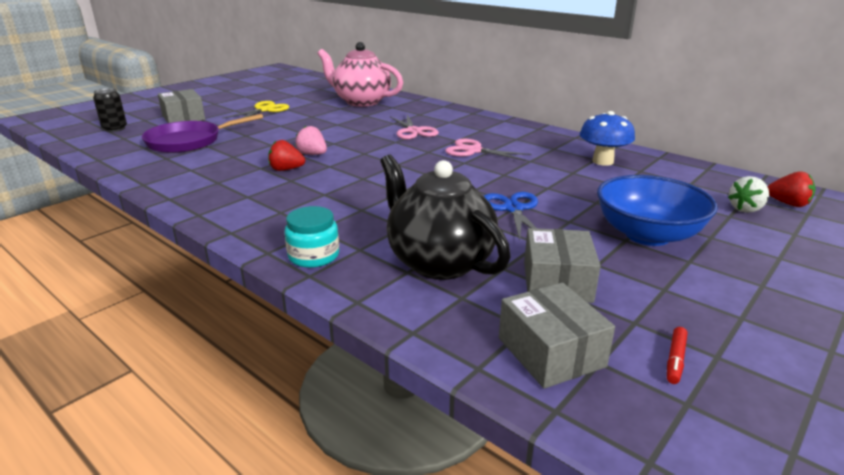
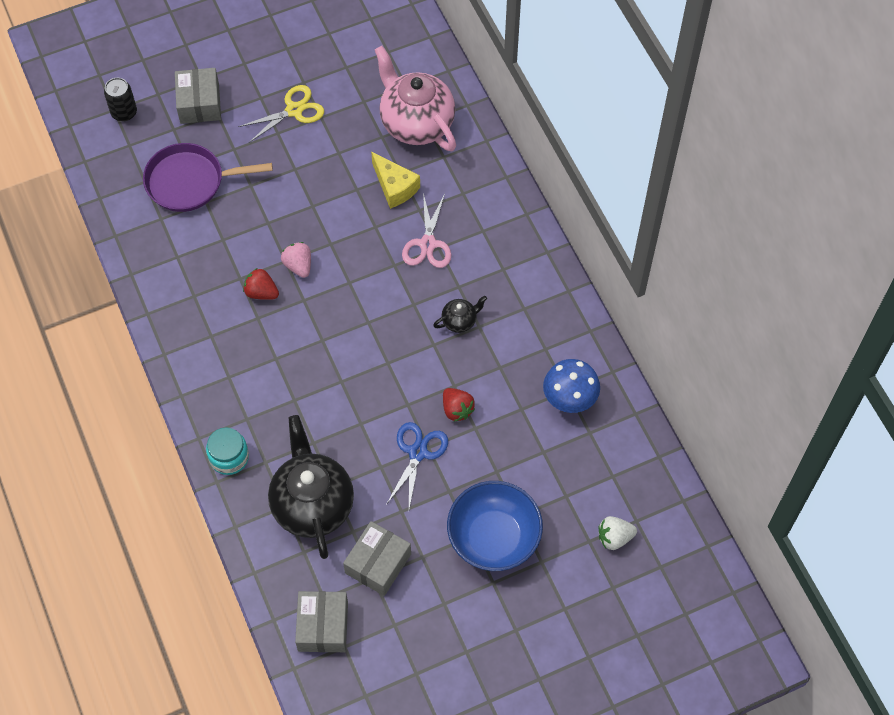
camera: 25 degrees right, 35 degrees up
(366, 119) = (395, 187): none -> yellow cheese
(473, 151) = (459, 321): pink scissors -> black teapot
(675, 360) = (389, 665): red marker -> none
(788, 204) = (661, 546): red strawberry -> red strawberry (457, 409)

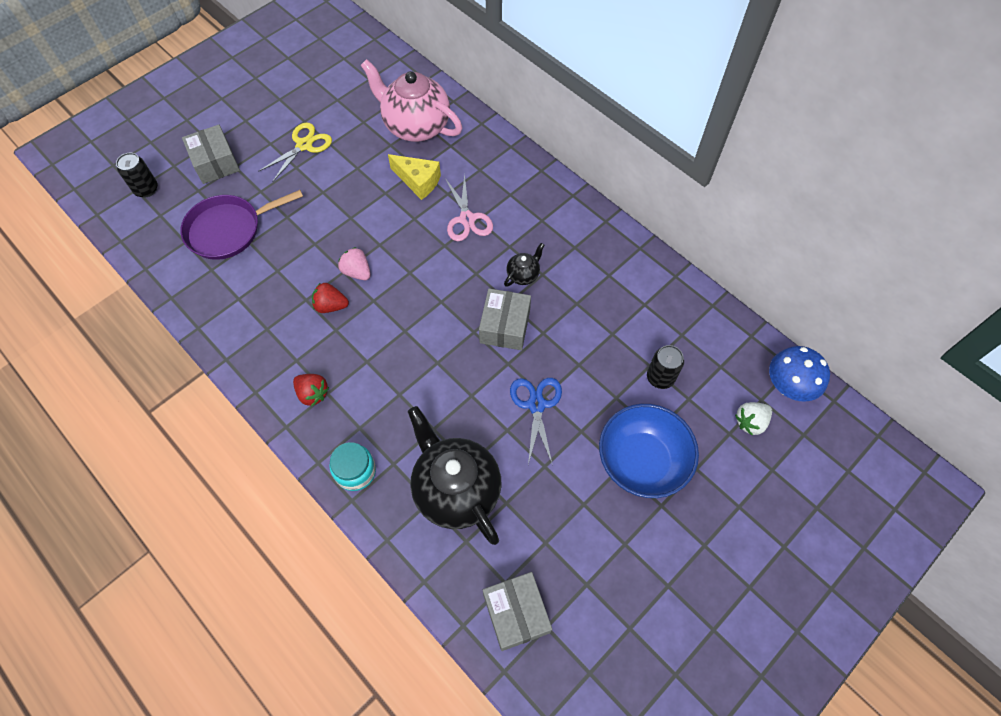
camera: 20 degrees left, 0 degrees up
(378, 563) = (544, 526): grey box -> grey box (505, 326)
(457, 409) = (555, 353): red strawberry -> red strawberry (313, 393)
(548, 466) = (660, 377): none -> black can
(569, 399) = (650, 311): blue mushroom -> blue mushroom (788, 386)

